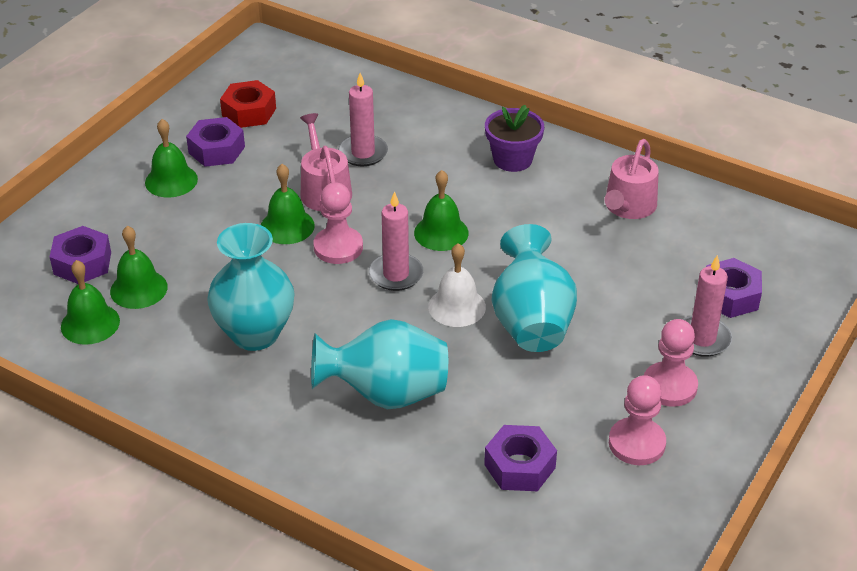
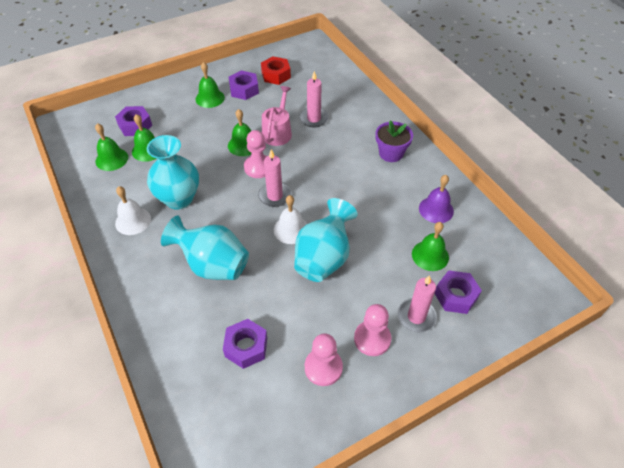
camera: 30 degrees right, 10 degrees up
(210, 390) = (133, 221): none -> white bell
(441, 232) = (318, 181): green bell -> green bell (430, 255)
(628, 207) = (436, 209): pink watering can -> purple bell

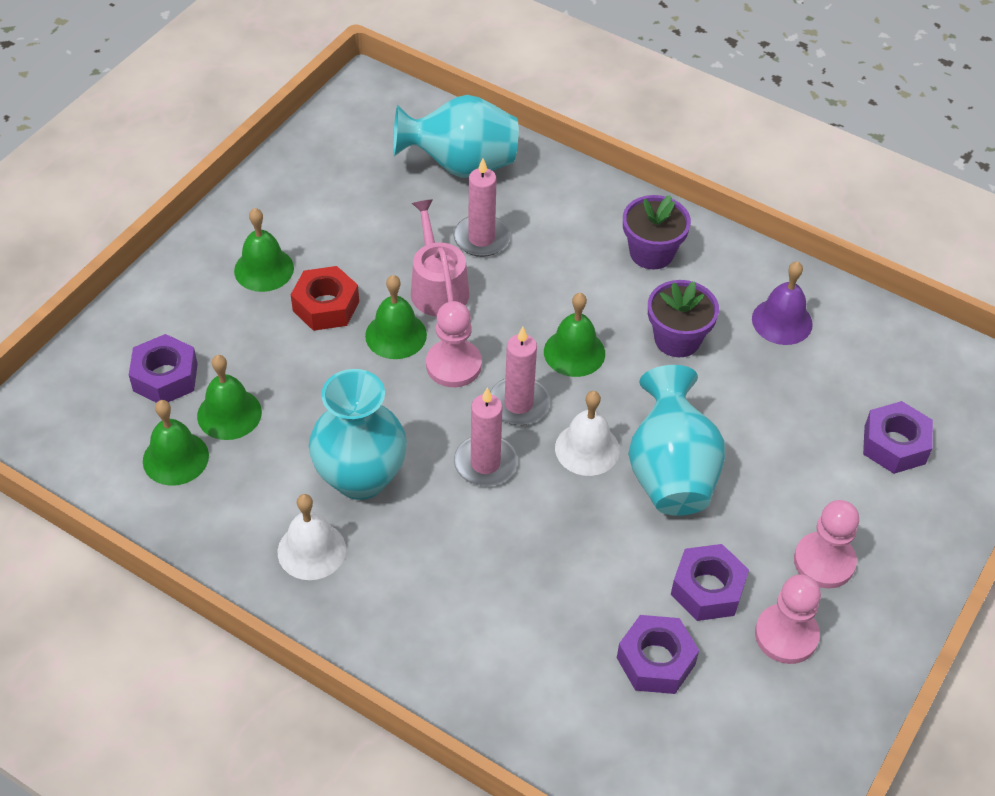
camera: 30 degrees left, 0 degrees up
(213, 265) = (507, 562): turquoise vase -> turquoise vase (460, 165)
(244, 90) = (315, 229): purple nut -> purple nut (707, 589)
(276, 75) = (351, 178): red nut -> red nut (326, 306)
(374, 197) = (677, 339): none -> purple flower pot
(416, 316) = (862, 500): pink candle -> pink candle (485, 463)
(430, 255) = (821, 399): green bell -> green bell (574, 352)

